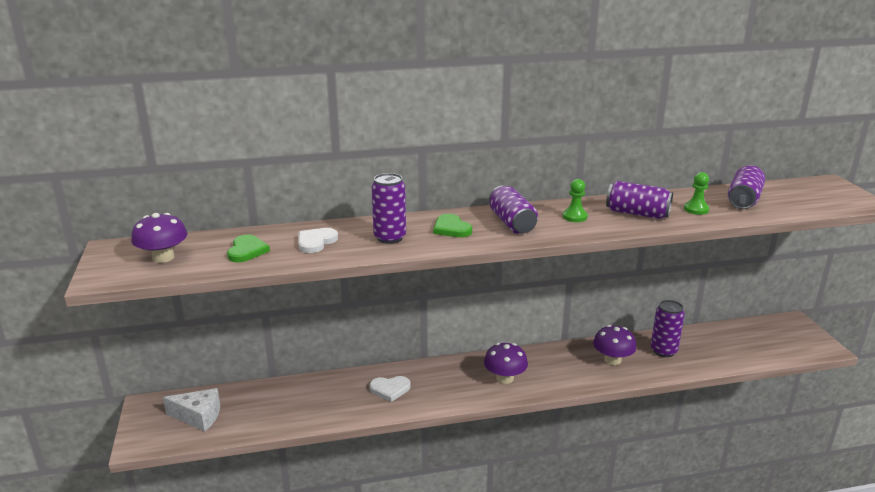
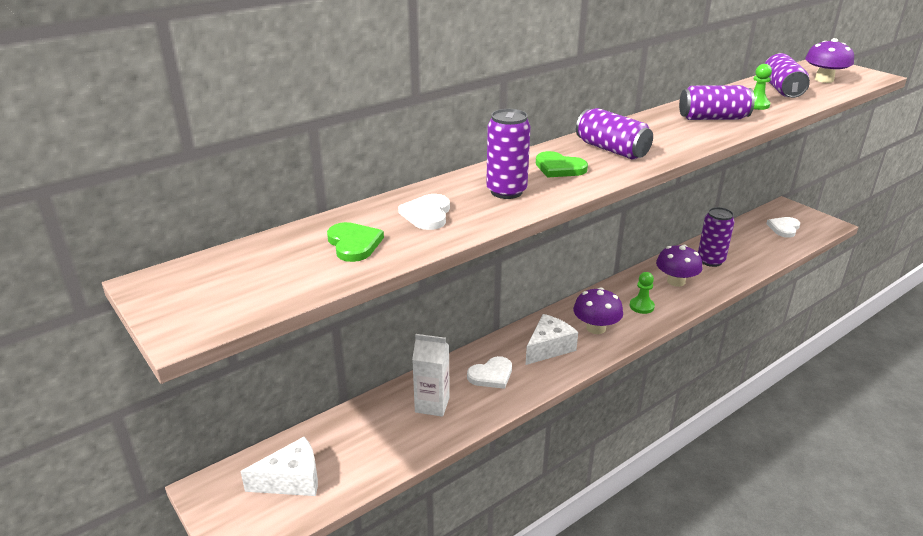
camera: 25 degrees left, 5 degrees up
(163, 257) = (248, 278): purple mushroom -> purple mushroom (824, 80)
(329, 397) = (432, 405): none -> white carton
(452, 382) = (549, 348): none -> white cheese
(574, 217) = (662, 132): green pawn -> green pawn (641, 306)
(770, 340) = (784, 228): none -> white heart

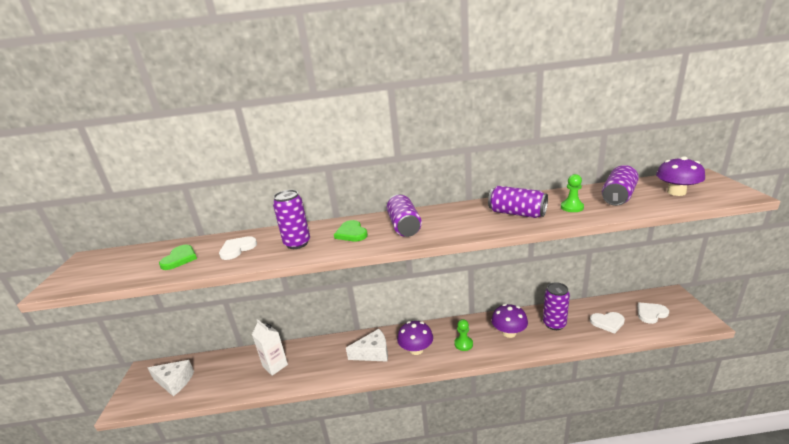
camera: 35 degrees right, 5 degrees down
(491, 375) = (323, 359): white heart -> white heart (607, 322)

